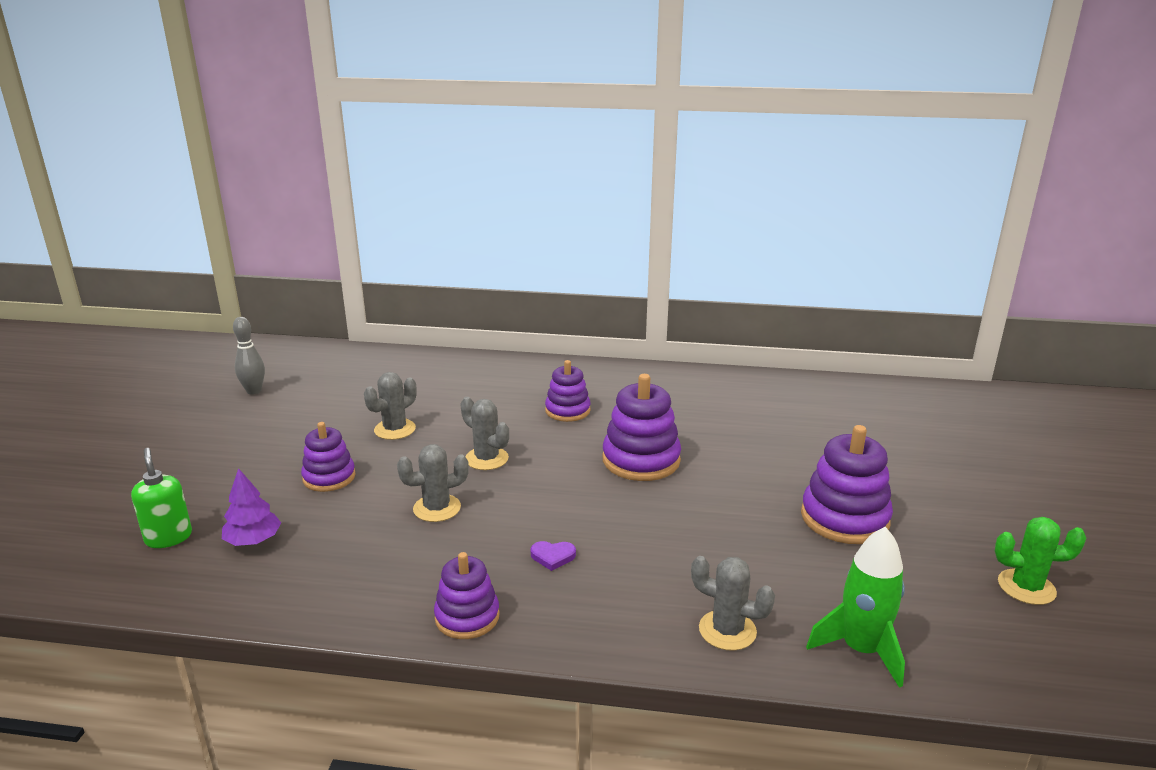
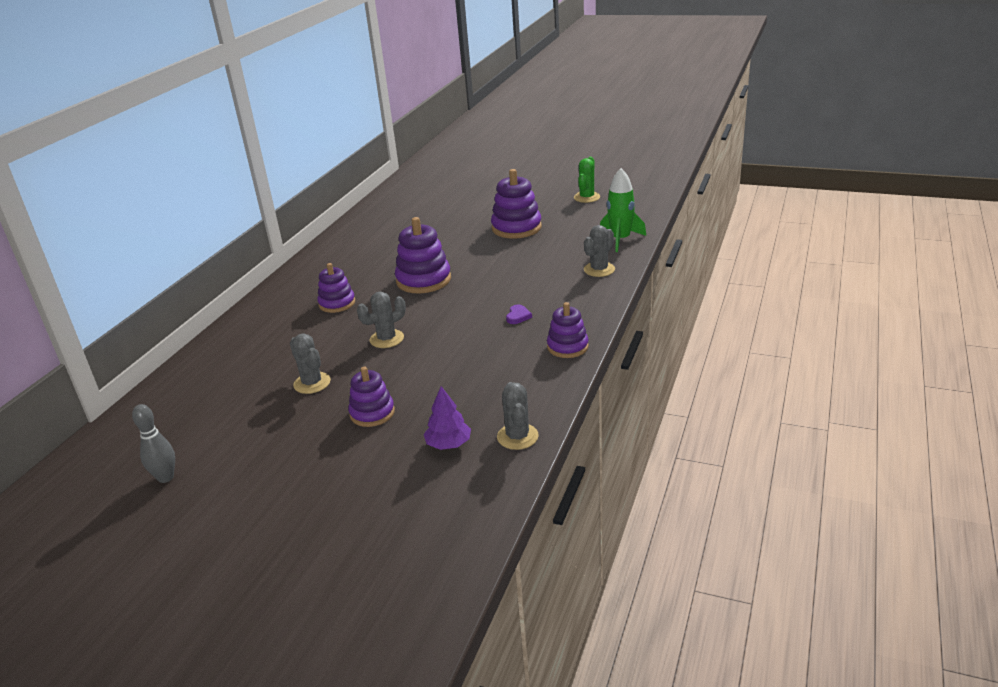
camera: 75 degrees left, 5 degrees up
(168, 537) = (424, 493): green soap dispenser -> none
(437, 508) = (443, 360): grey cactus -> grey cactus (517, 436)

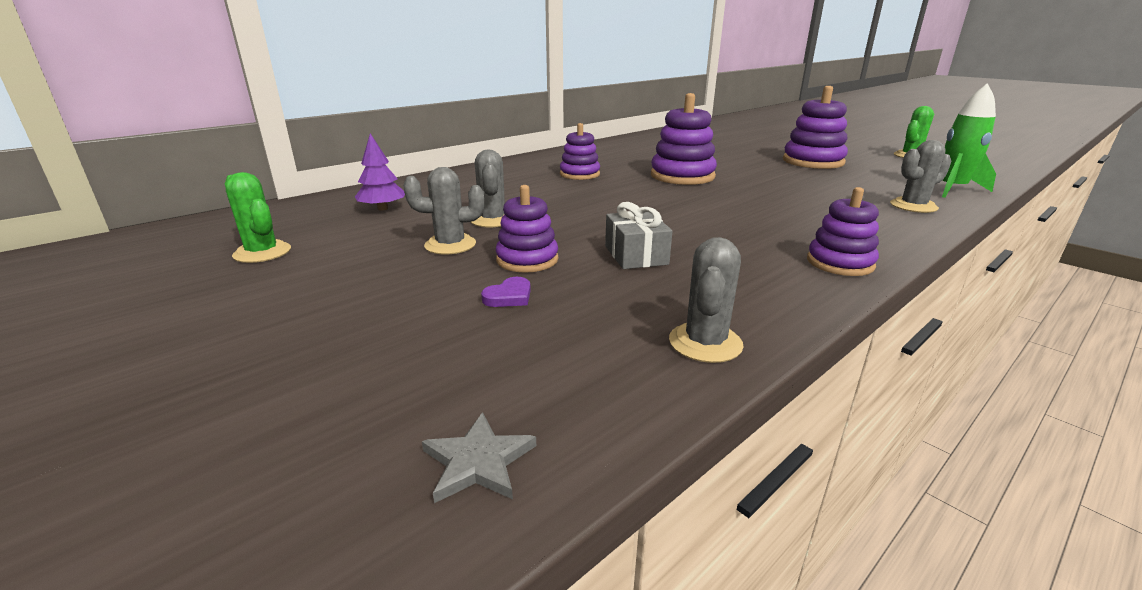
camera: 25 degrees right, 5 degrees down
(166, 477) = (262, 252): grey bowling pin -> green cactus
(386, 339) = (605, 206): grey cactus -> grey cactus (450, 245)
(441, 383) = (636, 255): none -> grey gift
(449, 444) = (593, 319): purple tree -> purple tree (383, 208)
(451, 540) = (478, 462): none -> grey star
(518, 316) = (779, 221): purple heart -> purple heart (509, 296)

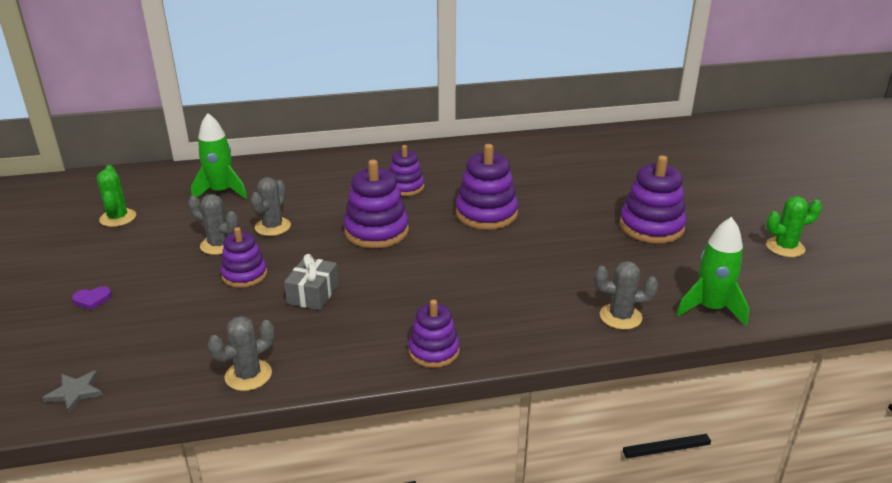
camera: 30 degrees right, 5 degrees up
(383, 208) = (221, 192): purple tree -> green rocket
(509, 296) = (198, 302): purple heart -> purple heart (92, 300)
(609, 202) = (376, 231): none -> purple stacking toy

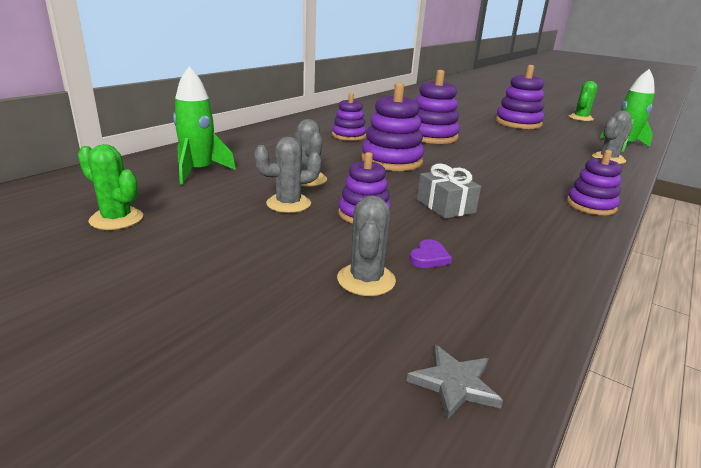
camera: 45 degrees left, 5 degrees down
(92, 300) = (255, 293): purple heart -> purple heart (429, 257)
(248, 375) = (545, 274): grey cactus -> grey cactus (366, 280)

